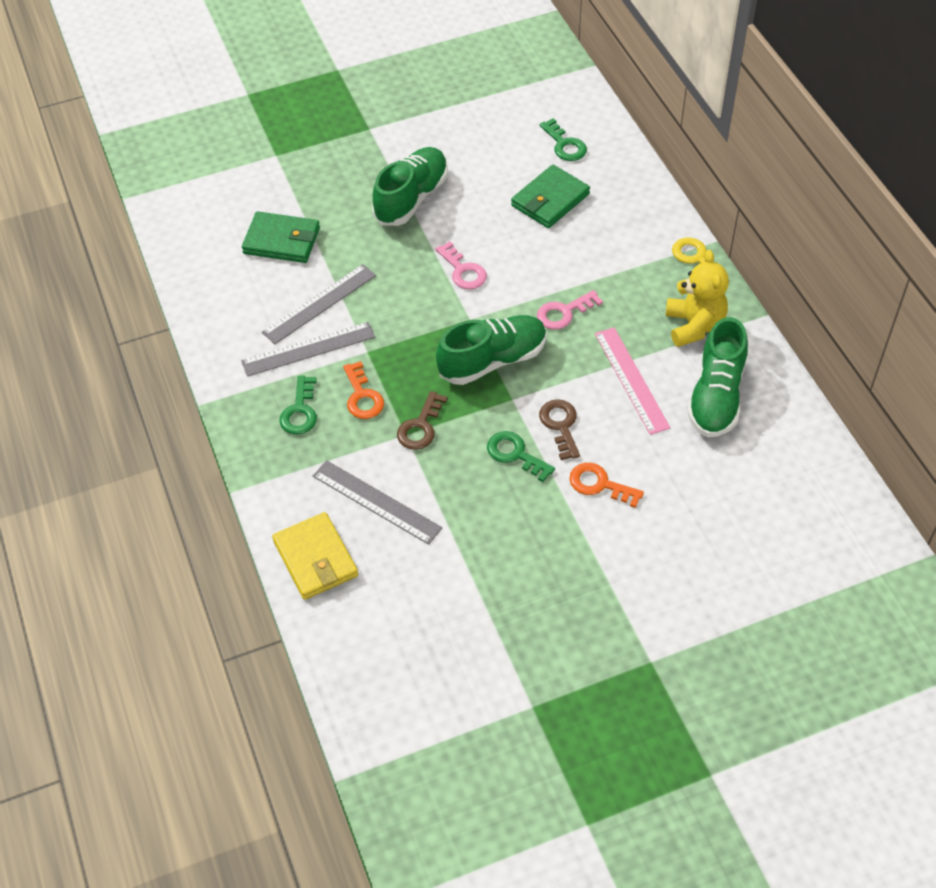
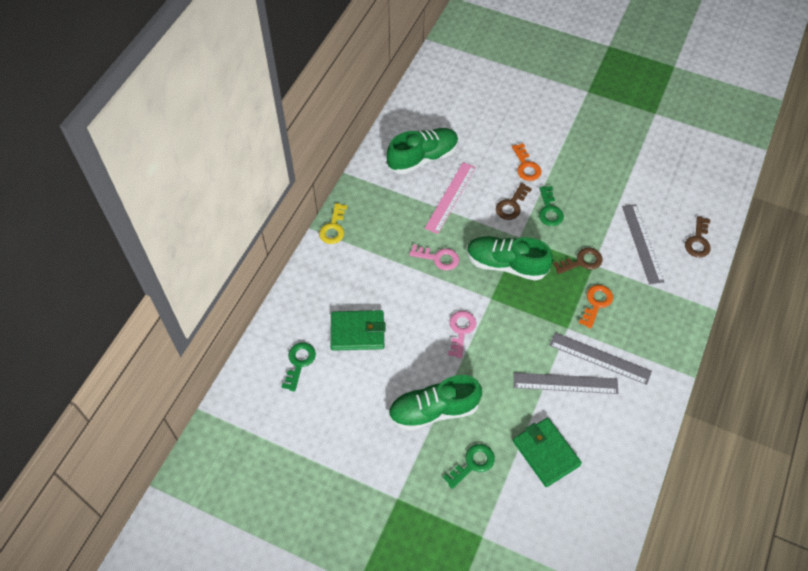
camera: 135 degrees left, 5 degrees up
(300, 411) = (638, 324): green key -> green key (472, 464)
(316, 558) = (698, 241): yellow wallet -> brown key
(694, 326) = (385, 196): yellow teddy bear -> none

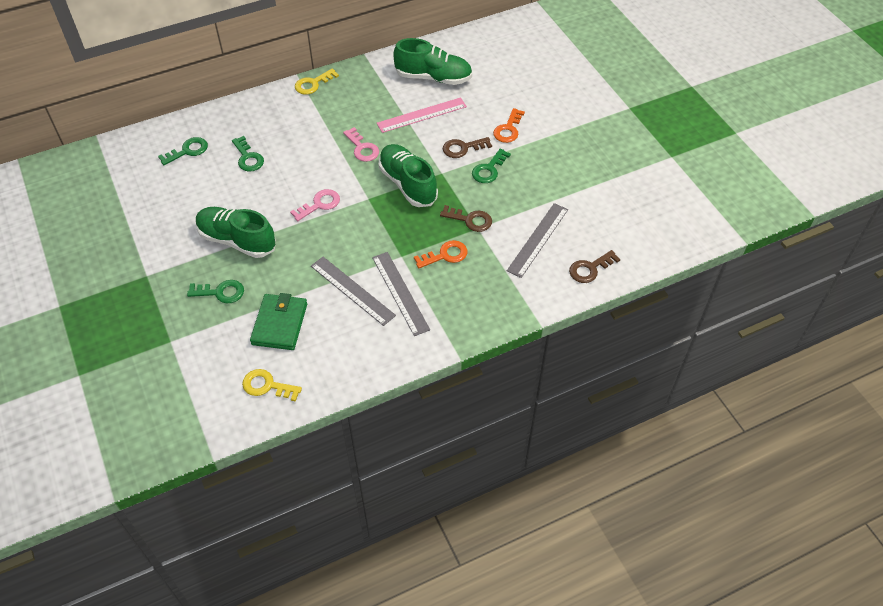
camera: 40 degrees right, 5 degrees down
(357, 332) = (248, 158): green wallet -> green key
(594, 509) = (267, 386): none -> yellow key

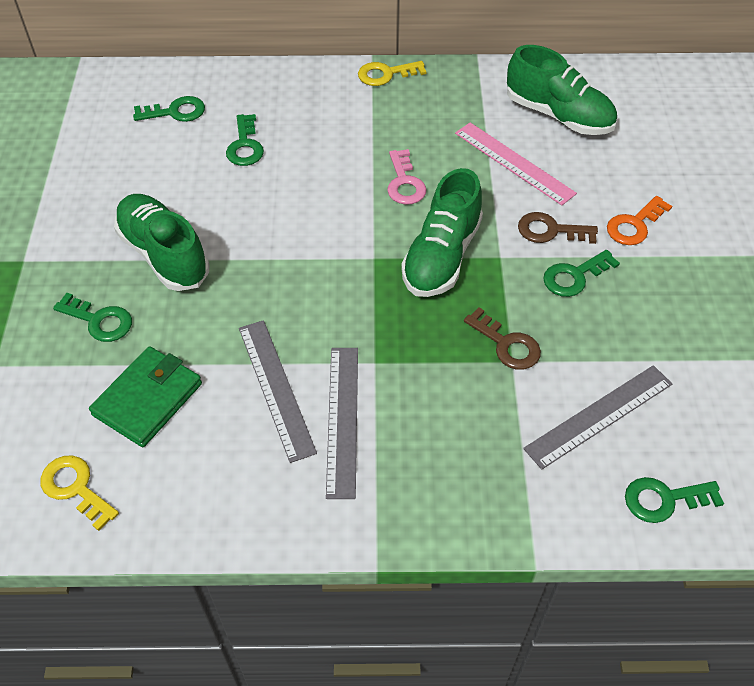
camera: 25 degrees right, 0 degrees up
(319, 204) = (302, 243): pink key -> none
(408, 184) = (441, 256): green shoe -> green shoe turned 150 degrees counterclockwise
(421, 115) = (514, 163): pink ruler -> pink ruler turned 45 degrees clockwise
(445, 255) = (441, 386): orange key -> none
(590, 269) = (664, 499): brown key -> green key

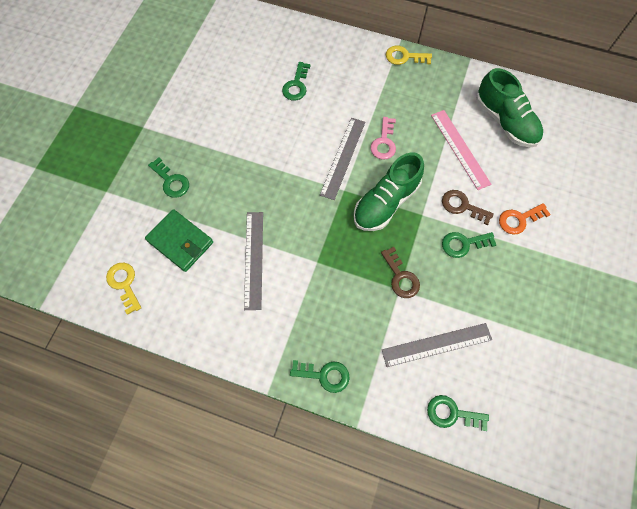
camera: 20 degrees right, 15 degrees up
(147, 399) = (180, 241): green wallet -> green wallet turned 75 degrees clockwise
(164, 254) = (222, 148): green shoe -> none
(175, 112) = (263, 48): green key -> green key (324, 375)
(343, 420) = (284, 293): grey ruler -> grey ruler (343, 157)

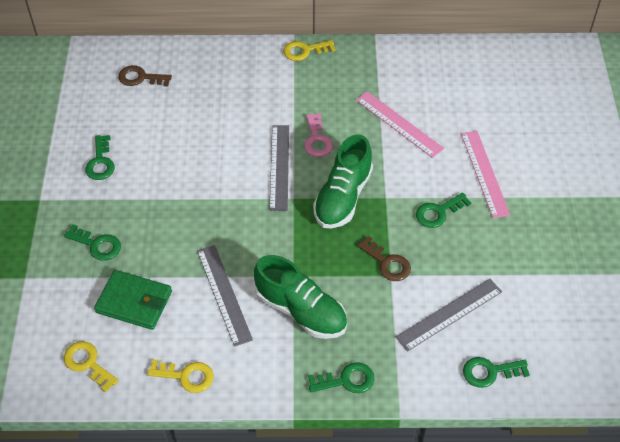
camera: 20 degrees left, 15 degrees down
(196, 323) = (186, 376): none -> yellow key
(296, 85) = (198, 110): green key -> green key (100, 162)
(462, 206) = (423, 177): brown key -> brown key (140, 78)
(505, 121) = (434, 85): green shoe -> green shoe (301, 310)
(519, 219) = (484, 173): orange key -> pink ruler

